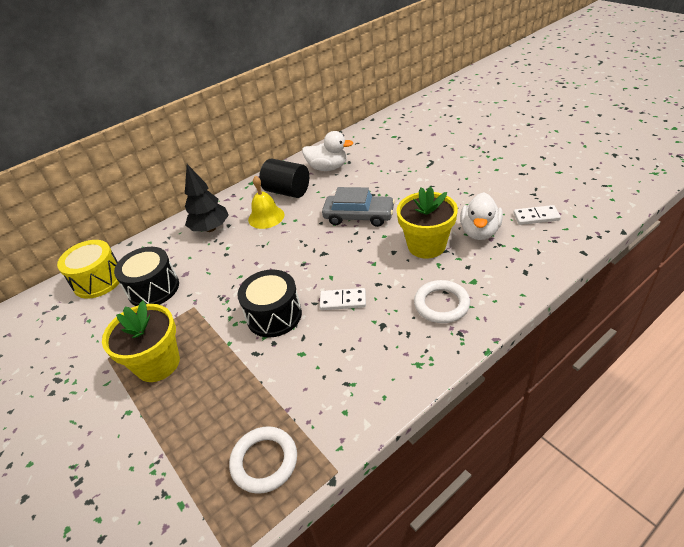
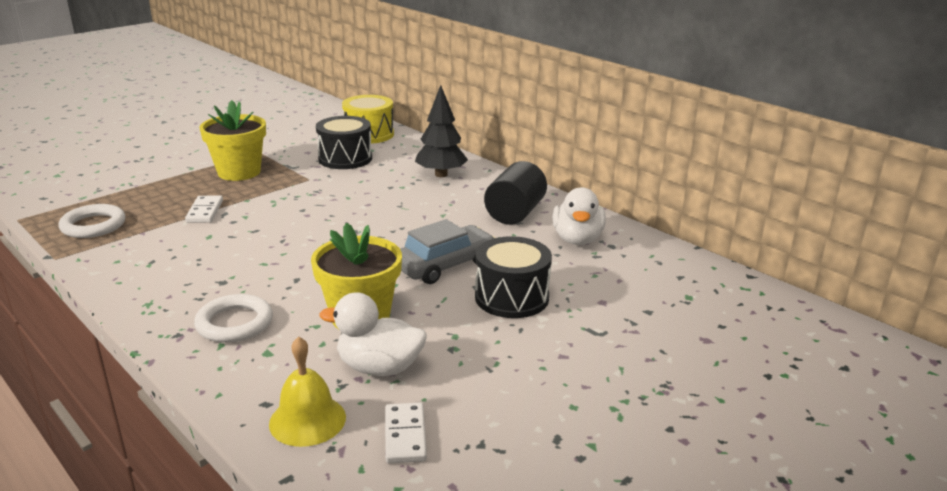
camera: 80 degrees right, 15 degrees down
(266, 217) = (458, 203): yellow bell -> yellow bell (307, 420)
(274, 315) = (273, 219): black drum -> black drum (511, 297)
(343, 301) = (276, 256): white domino -> white domino (205, 211)
(359, 216) = (445, 265): grey car -> grey car turned 135 degrees counterclockwise

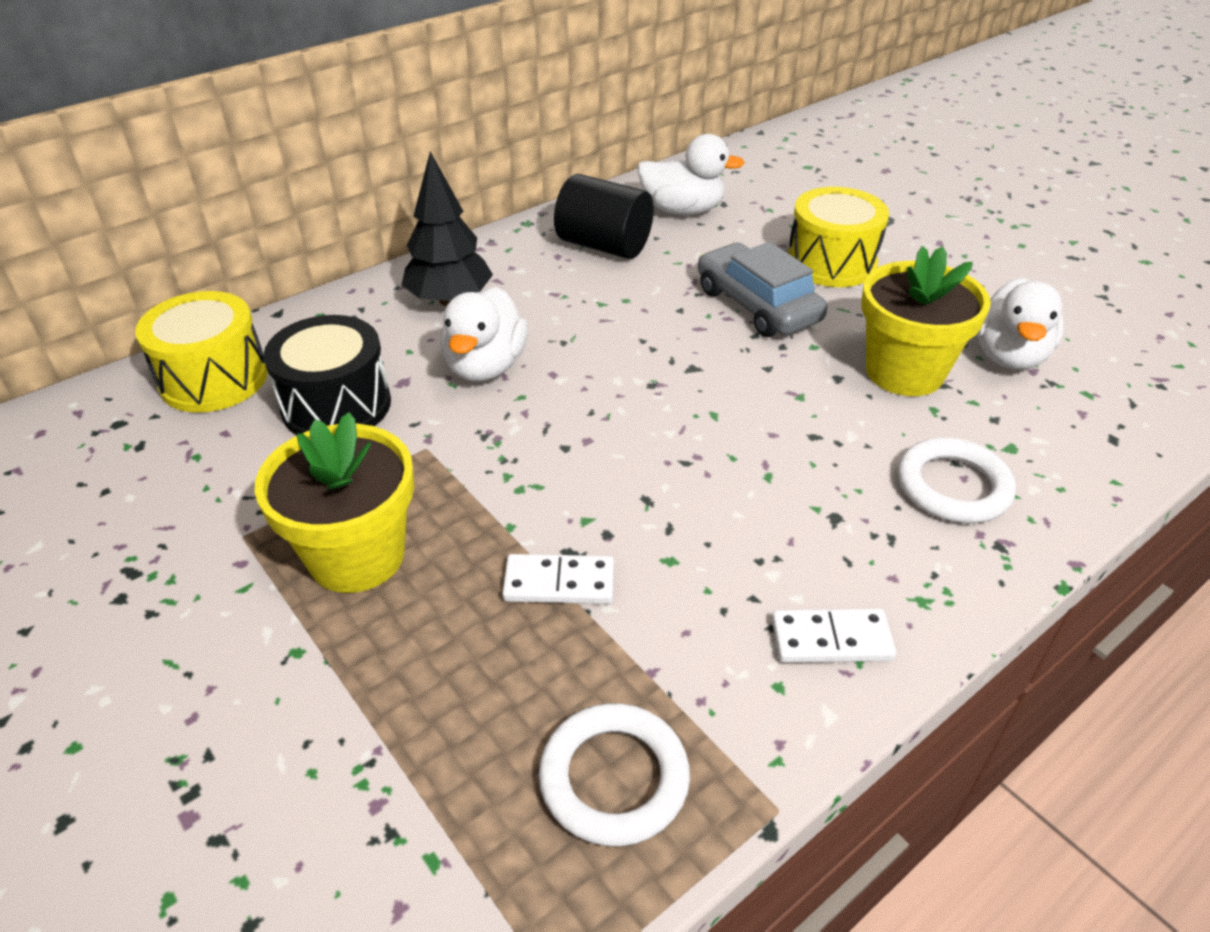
camera: 85 degrees left, 15 degrees up
(307, 420) = (1127, 403): yellow bell -> none
(375, 187) = (485, 366): none -> white duck
(405, 435) = (1116, 338): white domino -> white domino (831, 640)
(511, 297) = (831, 263): black drum -> yellow drum

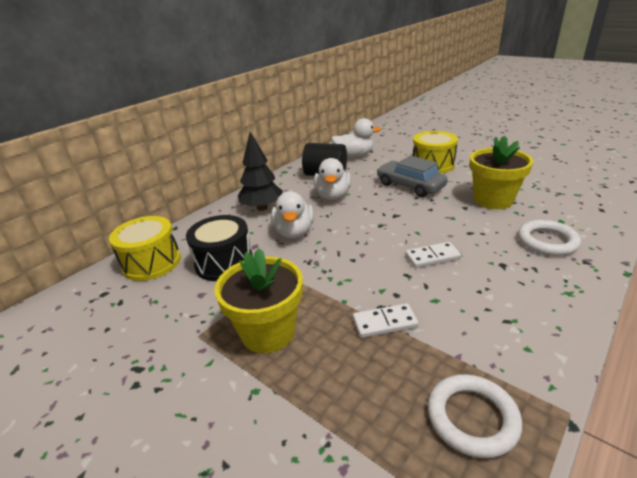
camera: 10 degrees left, 10 degrees down
(831, 640) = (538, 320): white domino -> white domino (432, 257)
(1008, 355) = (533, 186): white duck -> white duck (333, 196)

